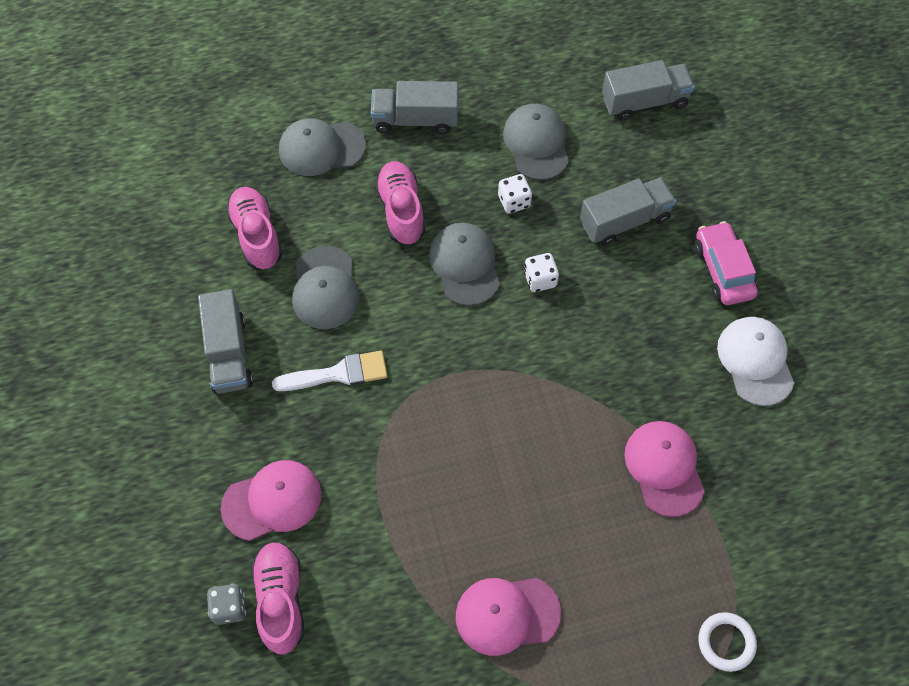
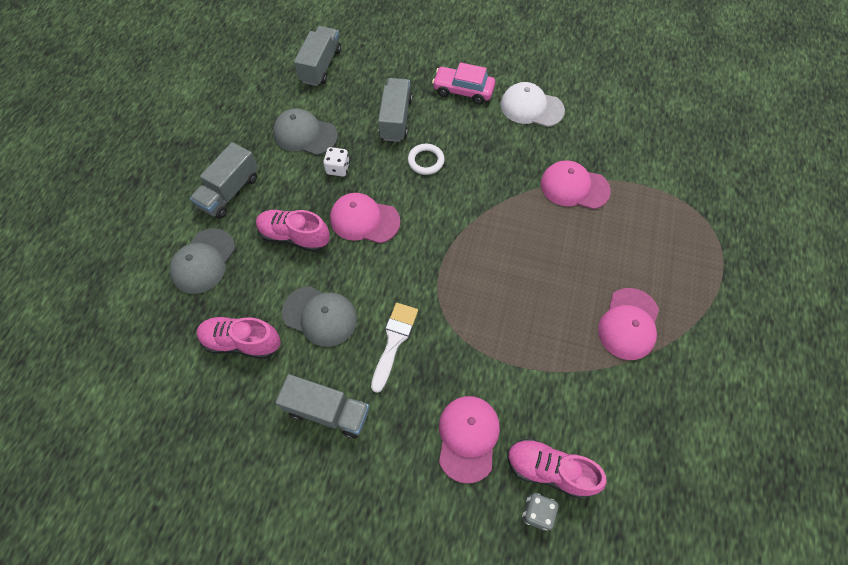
camera: 60 degrees left, 0 degrees up
(465, 265) = (364, 220): grey cap -> pink cap
(540, 279) = (405, 184): white dice -> none
(726, 642) = (699, 215): white ring -> white ring (426, 161)

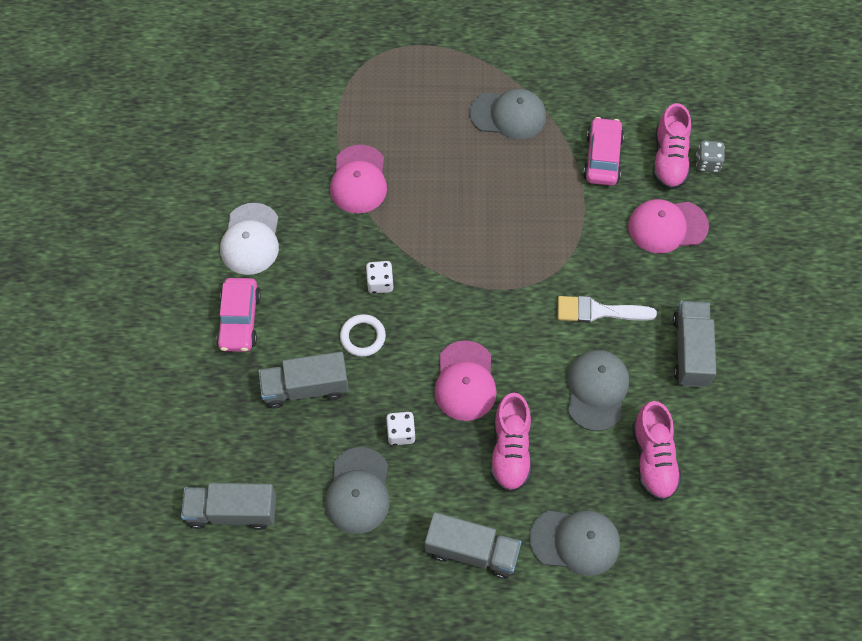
camera: 105 degrees left, 0 degrees up
(470, 181) = (380, 283): none -> white dice
(563, 399) = (602, 158): none -> pink car
(628, 324) = (508, 115): pink cap -> grey cap

